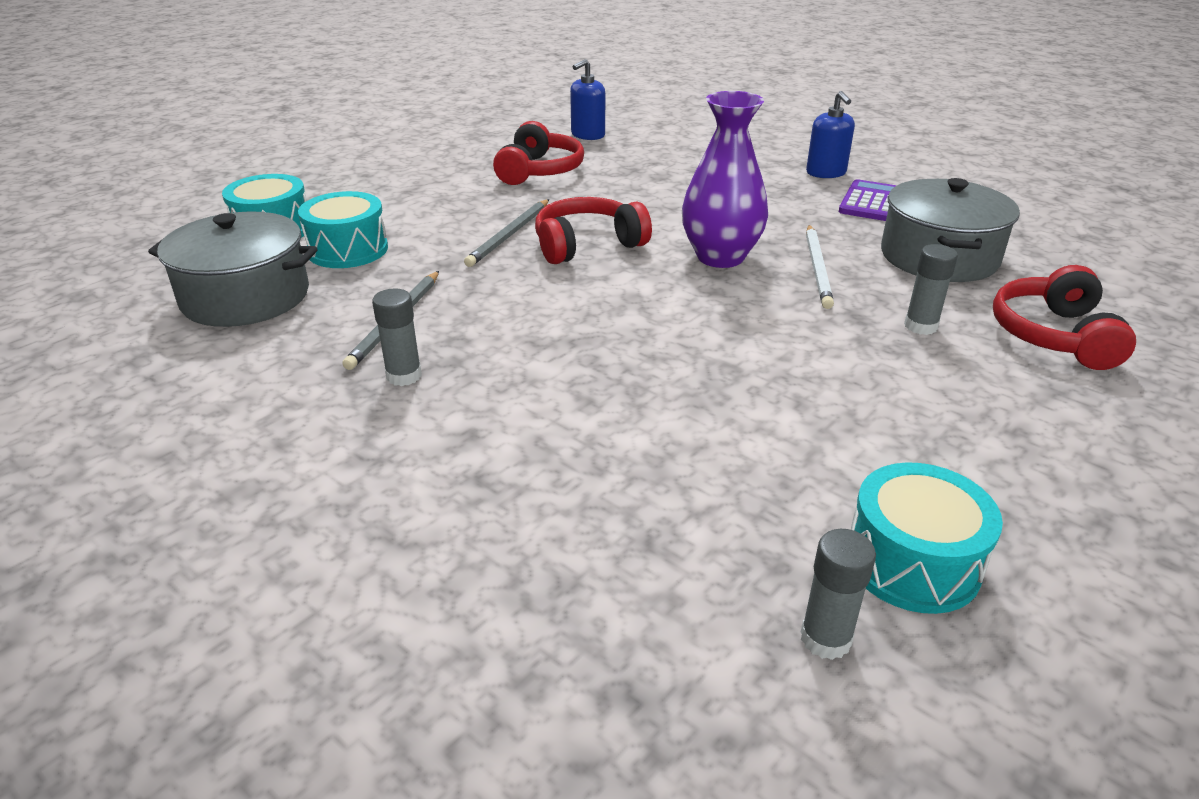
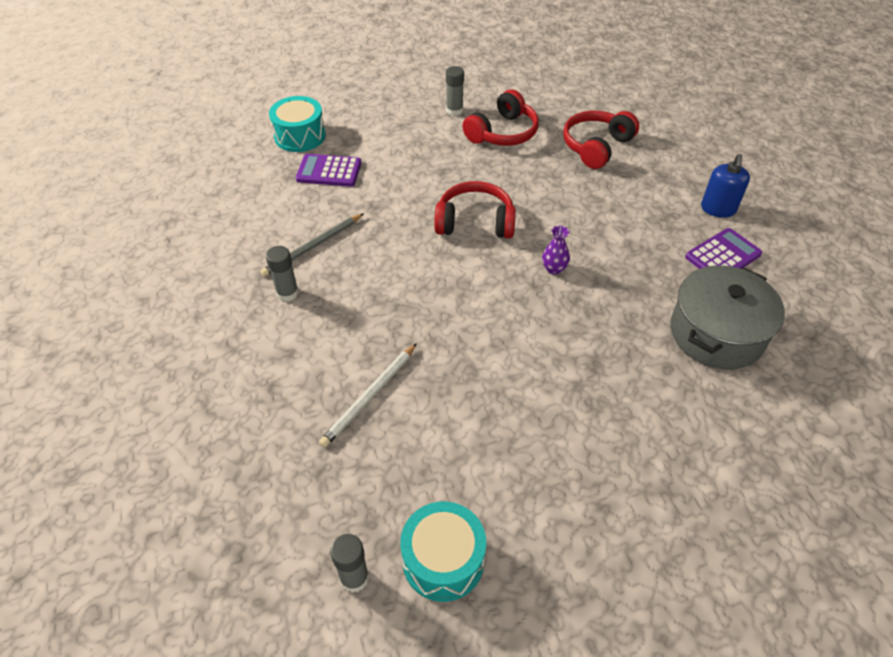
camera: 30 degrees right, 15 degrees up
(246, 297) = (250, 192): grey pot -> none
(348, 250) = (329, 171): turquoise drum -> purple calculator
(509, 235) = (433, 193): grey pencil -> none
(587, 135) = (569, 103): blue soap dispenser -> none
(720, 257) = (554, 269): purple vase -> purple vase, size x0.43
(817, 268) = (612, 307): white pencil -> white pencil (369, 396)
(920, 326) = (632, 392): grey glue stick -> grey glue stick (454, 111)
(1054, 336) = (722, 444): red headphones -> red headphones (596, 146)

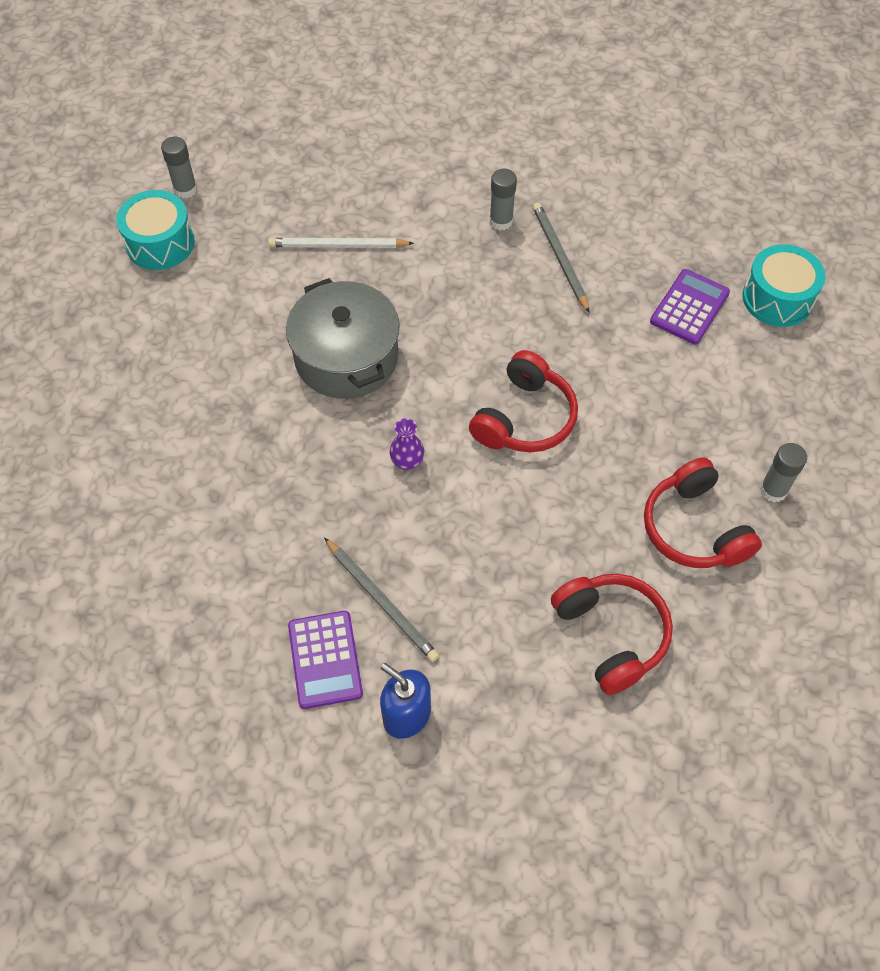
camera: 115 degrees right, 10 degrees up
(369, 396) = (337, 246): white pencil -> white pencil turned 60 degrees counterclockwise
(663, 244) = (381, 601): none -> grey pencil
(716, 333) = (225, 571): grey pot -> grey pot (346, 357)

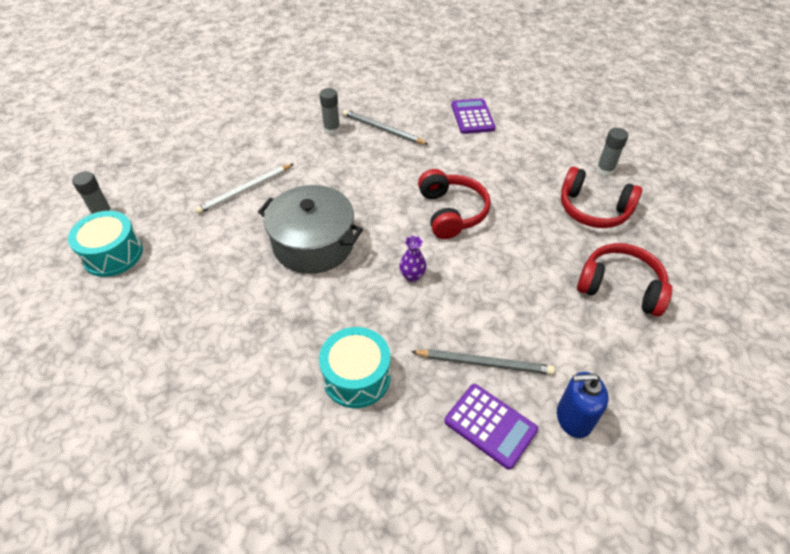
camera: 40 degrees left, 10 degrees down
(777, 298) = (507, 92): turquoise drum -> turquoise drum (356, 377)

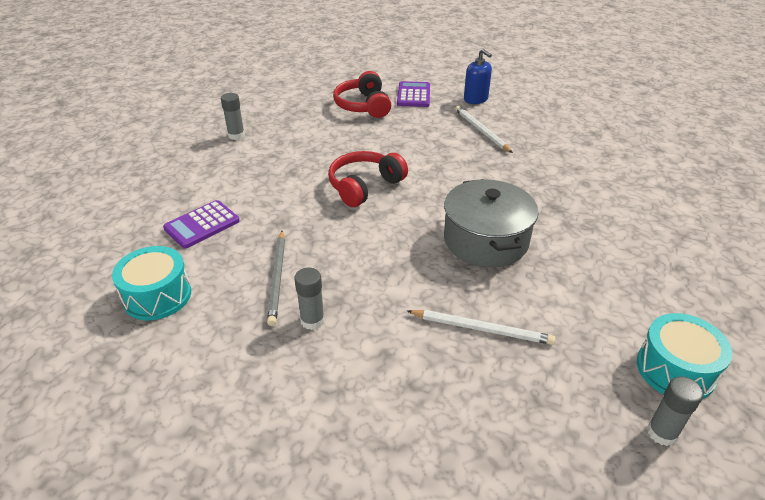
camera: 125 degrees left, 10 degrees down
(356, 377) = (555, 167): turquoise drum -> turquoise drum (157, 296)
(412, 276) = (452, 179): purple vase -> none
(484, 363) = (481, 131): grey pencil -> white pencil
(490, 426) = (515, 118): purple calculator -> purple calculator (413, 95)
(593, 209) = (293, 129): red headphones -> none

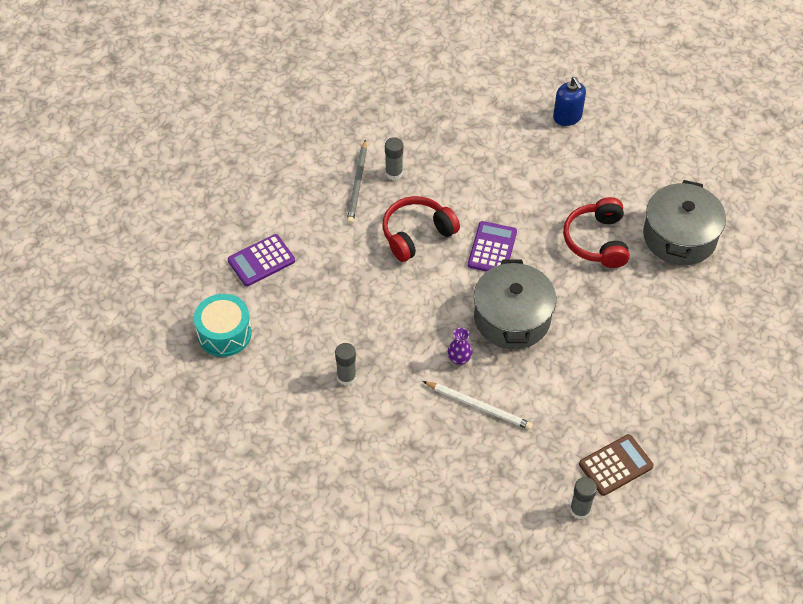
camera: 10 degrees right, 15 degrees up
(236, 135) = (298, 141): grey glue stick -> grey glue stick (394, 173)
(277, 278) = (323, 331): grey pencil -> grey pencil (357, 184)
(363, 106) = (439, 111): red headphones -> red headphones (597, 241)
(413, 95) = (499, 100): purple calculator -> purple calculator (492, 248)
(441, 284) = (459, 359): none -> purple vase
(481, 131) = (556, 170): white pencil -> none
(616, 161) = (679, 236): none -> grey pot
(675, 369) = (616, 465): turquoise drum -> brown calculator

